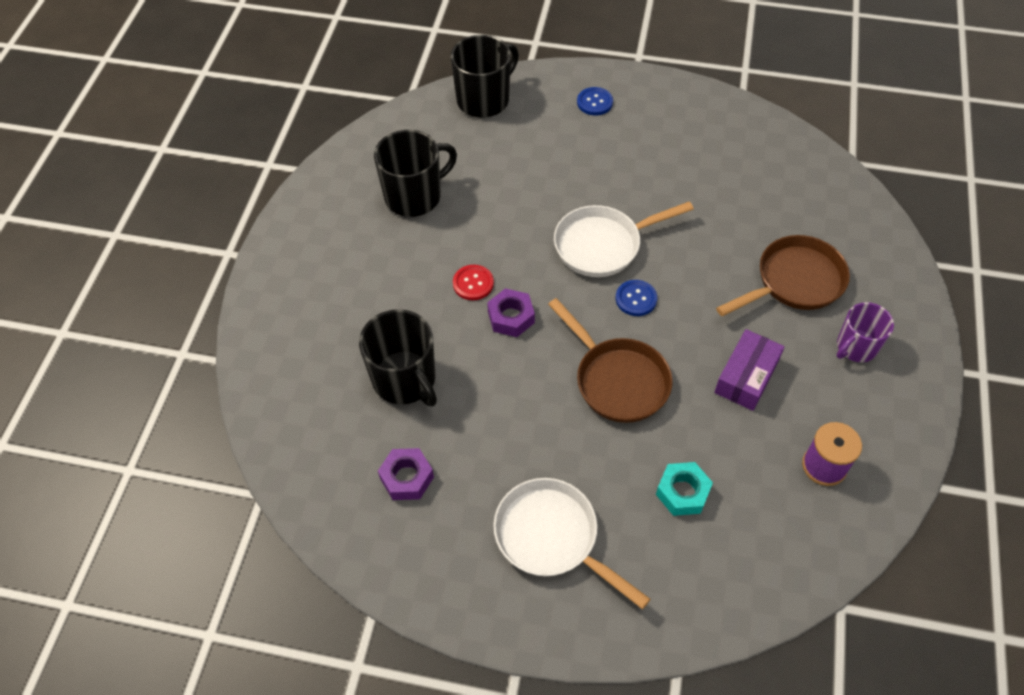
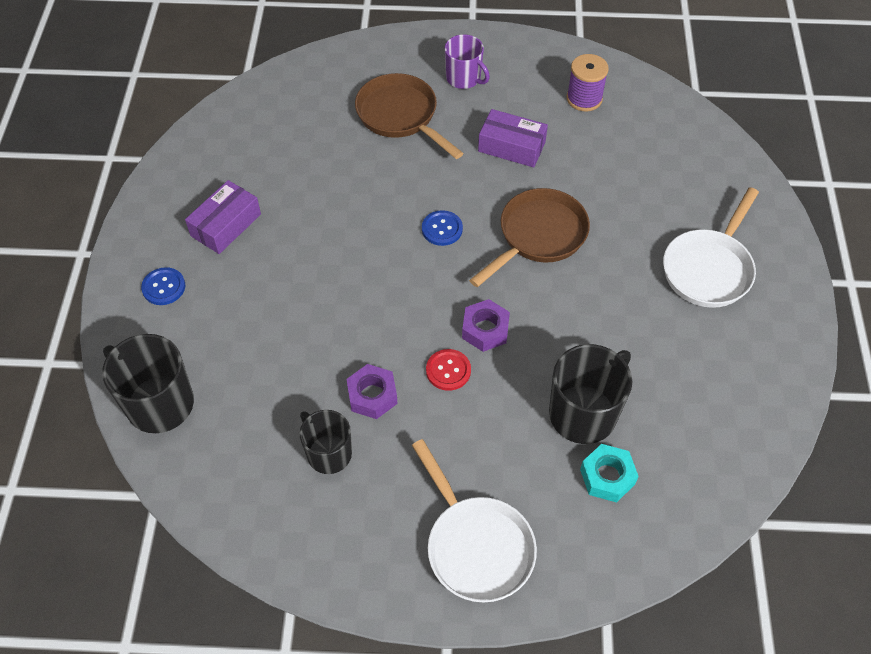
camera: 100 degrees left, 0 degrees up
(407, 478) = (691, 390): purple nut -> purple nut (372, 395)
(414, 196) = (328, 453): black mug -> black mug, size x0.65
(603, 245) = (378, 261): white pan -> white pan (476, 546)
(658, 141) = (226, 225): none -> purple box
(682, 492) = (636, 184): turquoise nut -> turquoise nut (607, 476)

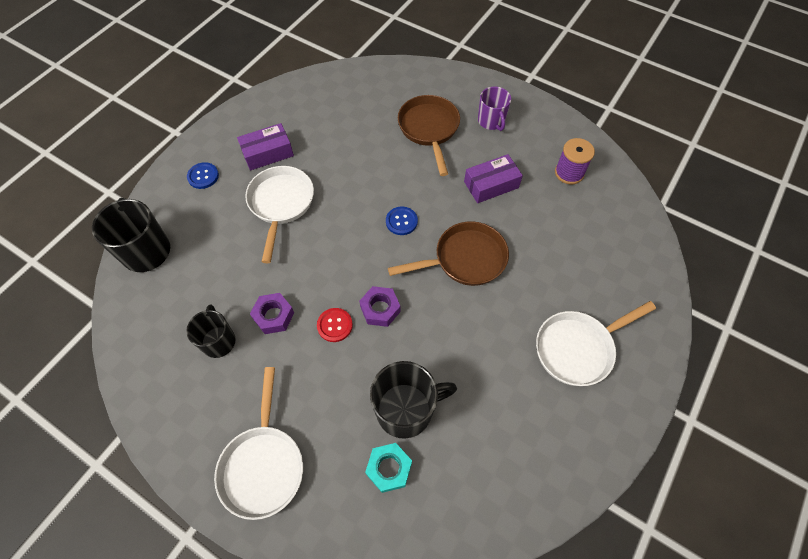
camera: 30 degrees right, 5 degrees up
(287, 274) = (281, 204): none -> white pan
(511, 146) = (491, 185): purple box -> purple box turned 75 degrees counterclockwise

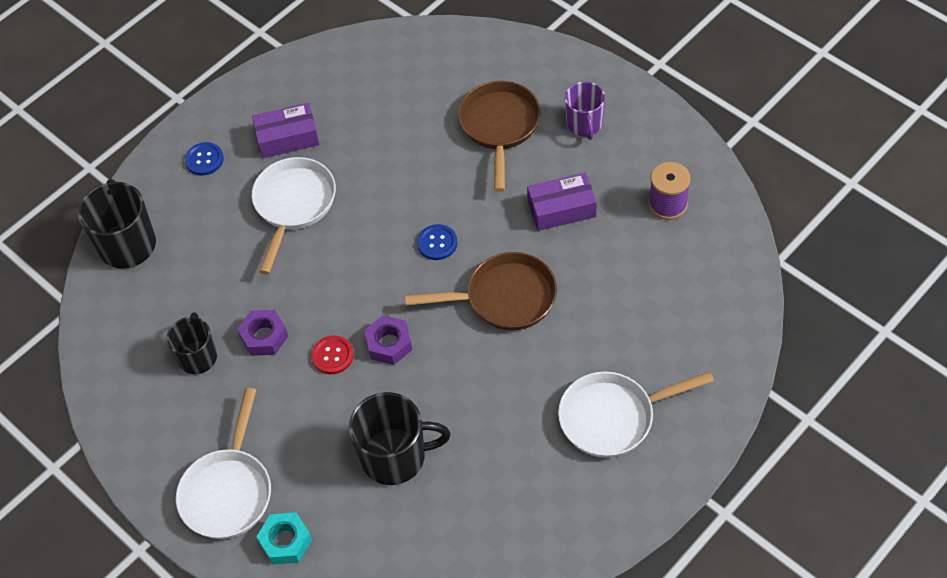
camera: 15 degrees right, 5 degrees down
(389, 468) = (363, 513): turquoise nut -> turquoise nut (285, 541)

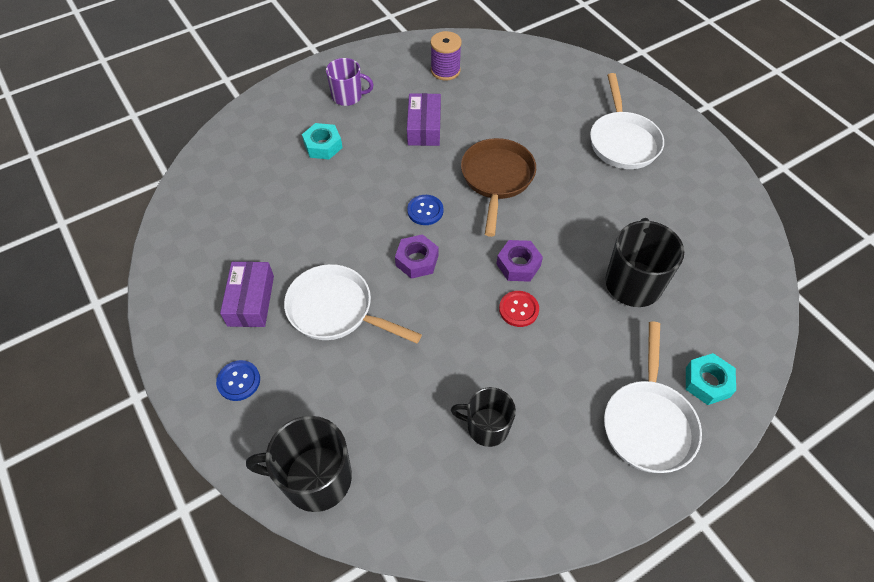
camera: 80 degrees left, 0 degrees up
(228, 491) = (648, 423): white pan -> white pan turned 75 degrees clockwise
(264, 336) = (481, 362): purple nut -> purple nut (417, 260)
(500, 127) = (323, 146): brown pan -> turquoise nut

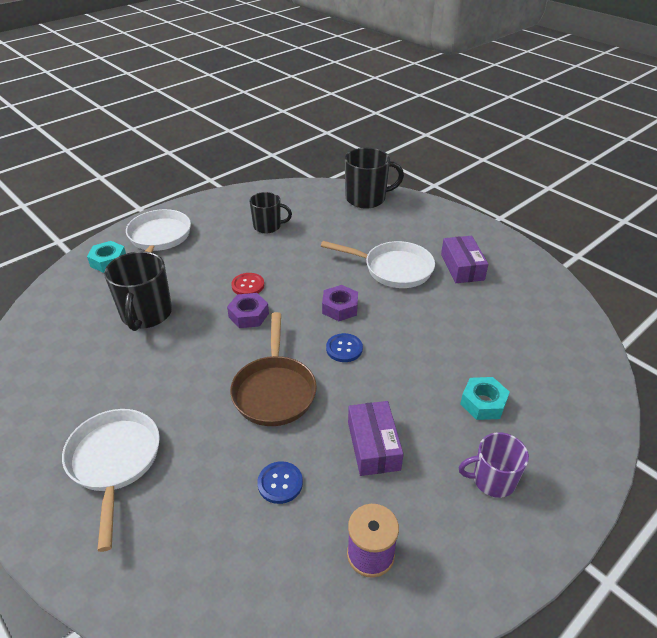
camera: 170 degrees right, 15 degrees down
(239, 381) = (439, 228): blue button -> blue button (280, 483)

